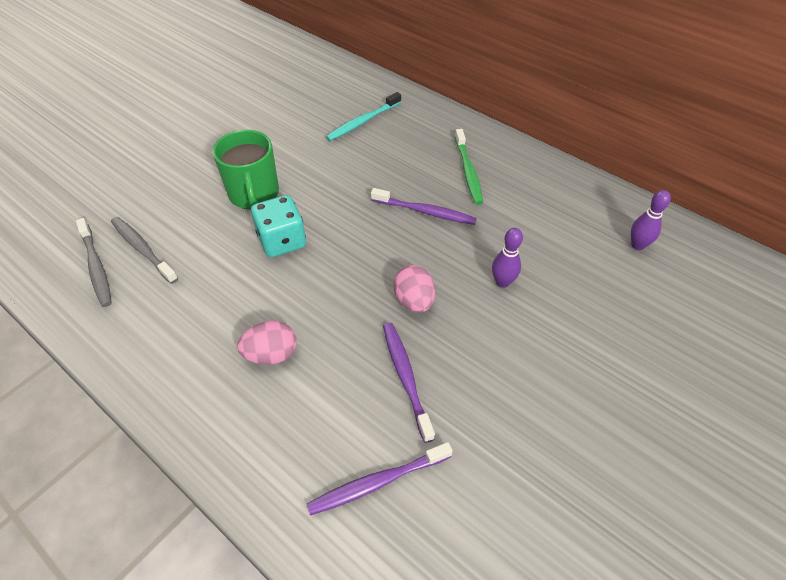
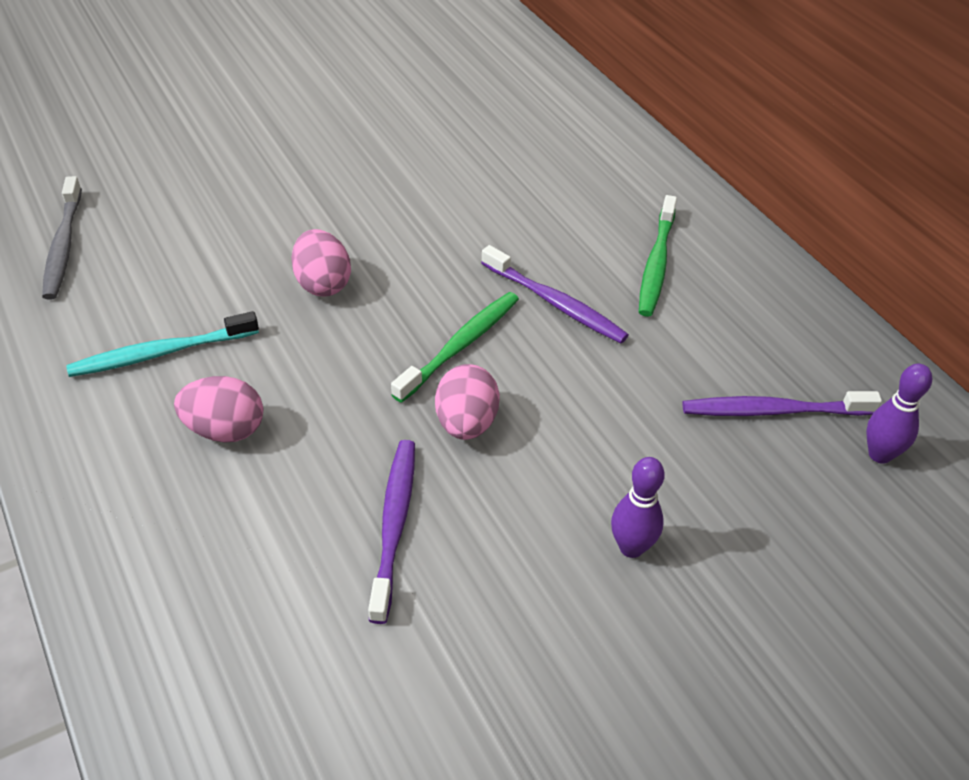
camera: 20 degrees right, 5 degrees down
(143, 249) = (133, 240): grey toothbrush -> none
(254, 194) = (319, 210): green mug -> none
(282, 241) = (323, 284): turquoise dice -> pink egg
(363, 122) = (532, 150): turquoise toothbrush -> turquoise toothbrush (161, 353)
(377, 482) = (274, 650): purple toothbrush -> purple toothbrush (773, 411)
(385, 254) = (460, 346): none -> green toothbrush
(502, 282) = (618, 440): purple bowling pin -> purple bowling pin (631, 547)

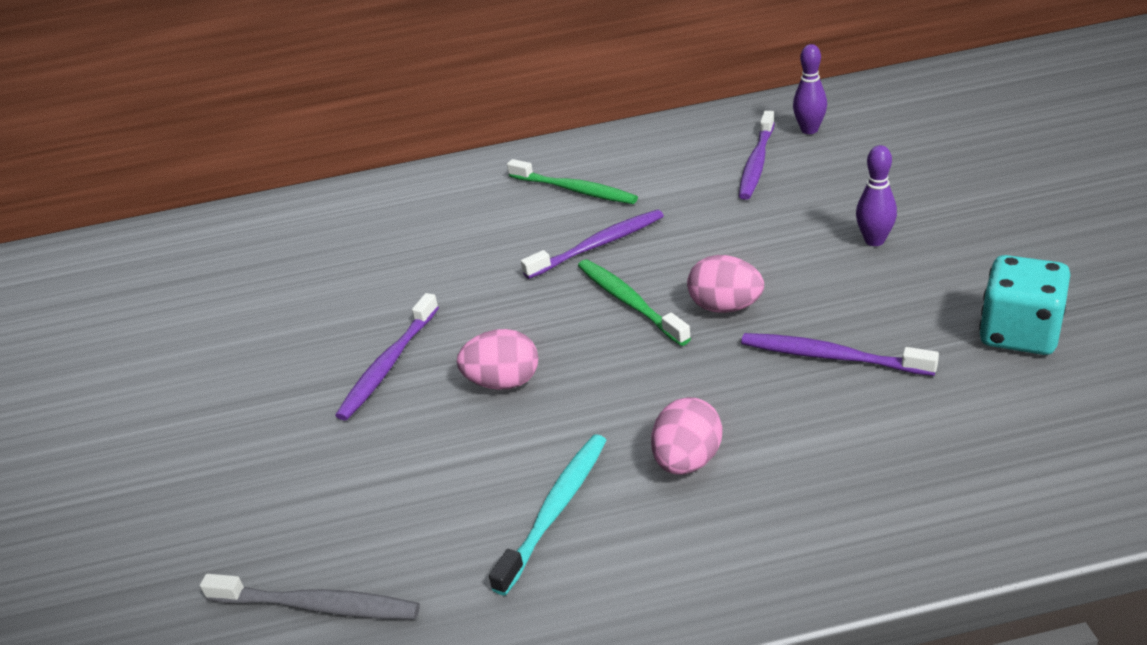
camera: 65 degrees left, 10 degrees down
(161, 353) = (555, 510): turquoise toothbrush -> turquoise toothbrush turned 150 degrees counterclockwise
(338, 207) = (388, 365): none -> purple toothbrush
(466, 711) = (1019, 333): none -> turquoise dice

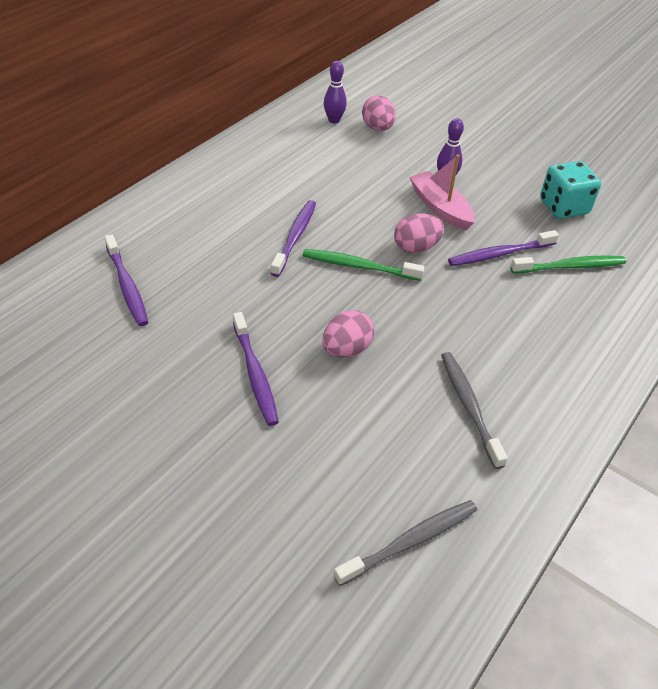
camera: 50 degrees left, 10 degrees up
(555, 510) = (469, 406): turquoise toothbrush -> grey toothbrush
(574, 190) = (232, 205): green toothbrush -> green toothbrush (570, 267)
(687, 461) = (500, 343): pink egg -> pink egg (377, 128)
(756, 163) = (328, 151): purple toothbrush -> purple toothbrush (127, 286)
(820, 272) = (440, 208): none -> pink boat

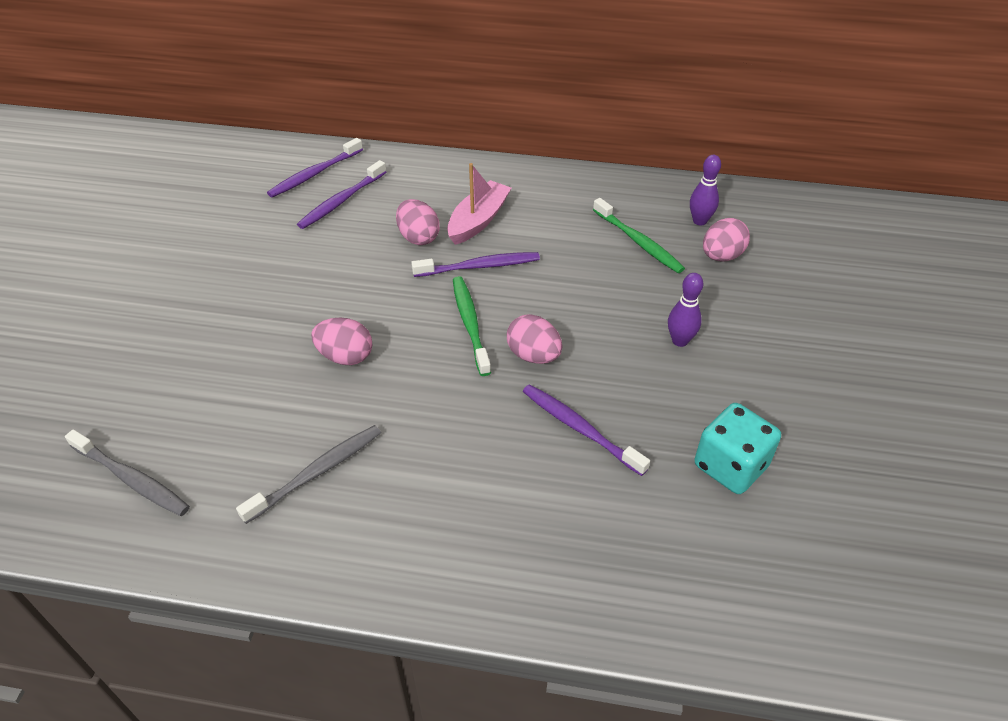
camera: 65 degrees right, 0 degrees up
(227, 257) = (418, 237): none -> pink egg
(255, 374) = (281, 311): purple toothbrush -> purple toothbrush (314, 174)
(440, 208) = (620, 353): pink boat -> pink boat (478, 220)
(570, 267) = (610, 503): green toothbrush -> green toothbrush (638, 242)

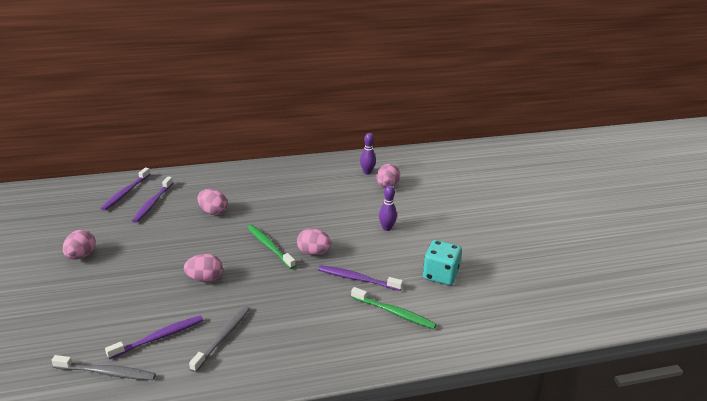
camera: 25 degrees left, 15 degrees down
(203, 266) = (81, 256): none -> pink egg
(478, 220) = (244, 196): pink boat -> none
(479, 266) = (258, 218): purple toothbrush -> purple toothbrush (159, 337)
(638, 242) = (340, 188): green toothbrush -> green toothbrush (394, 313)

